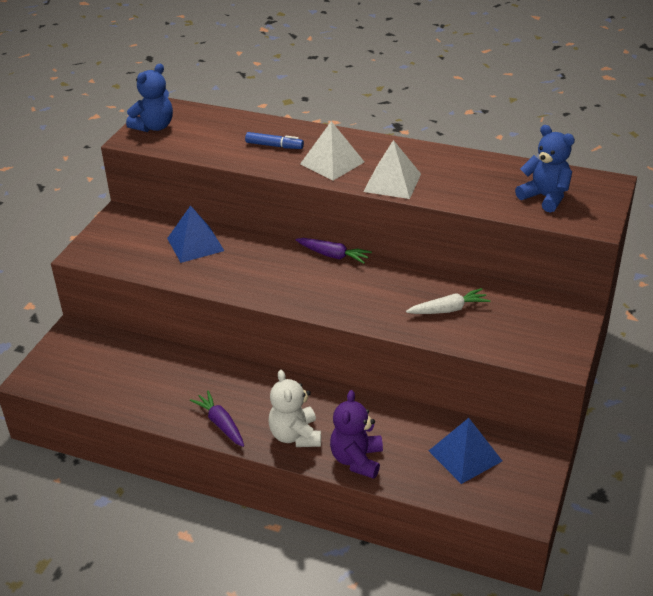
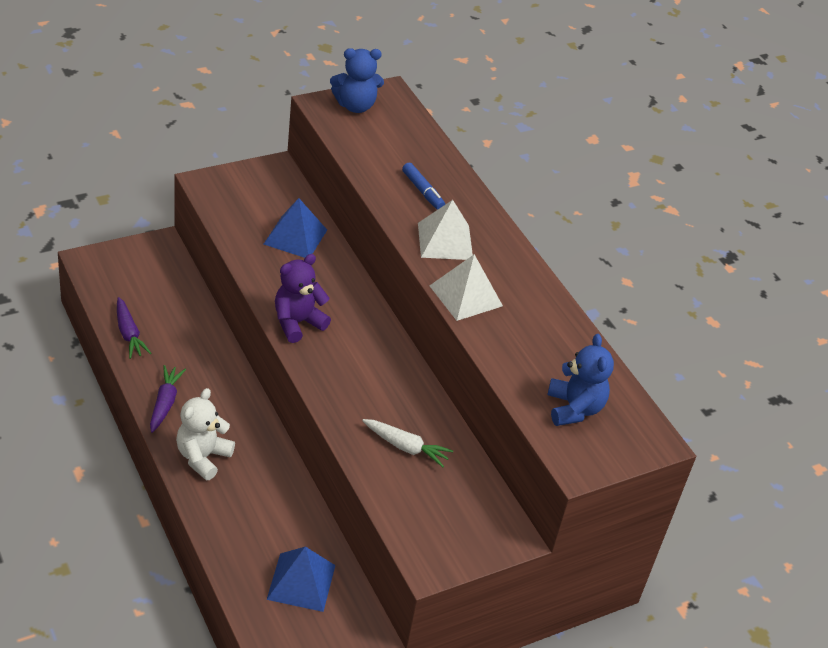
camera: 35 degrees right, 5 degrees up
(333, 255) = (385, 328): purple carrot -> purple carrot (129, 334)
(357, 460) = (219, 513): purple teddy bear -> purple teddy bear (297, 323)

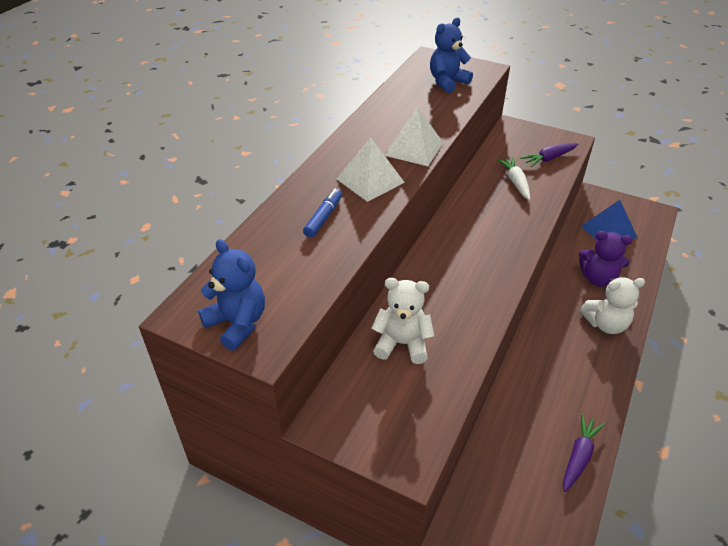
camera: 120 degrees left, 0 degrees up
(165, 403) = (599, 377): purple carrot -> purple carrot (549, 158)
(295, 236) = (402, 344): blue pyramid -> white teddy bear
(297, 323) = (491, 282): purple teddy bear -> purple teddy bear (598, 278)

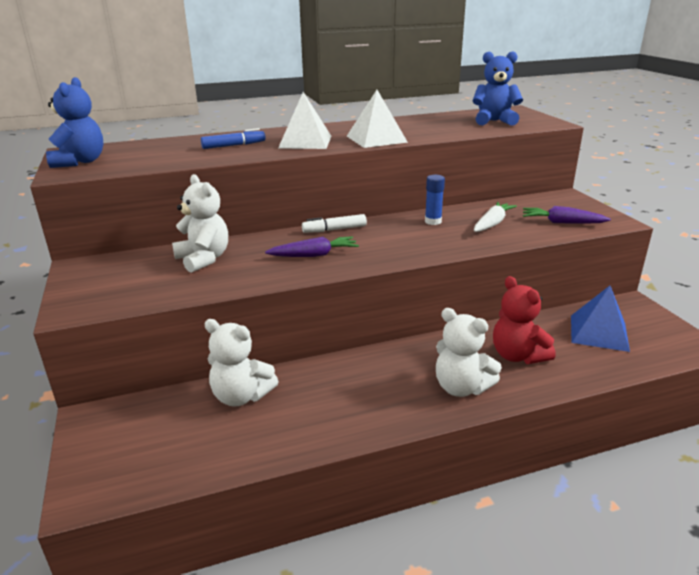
camera: 45 degrees right, 15 degrees down
(434, 250) = (334, 229): none -> white marker
(479, 201) = (433, 221): none -> blue glue stick
(514, 429) = (241, 396): none -> white teddy bear
(579, 456) = (254, 448): purple carrot -> purple carrot (314, 255)
(598, 278) = (517, 355): purple teddy bear -> red teddy bear

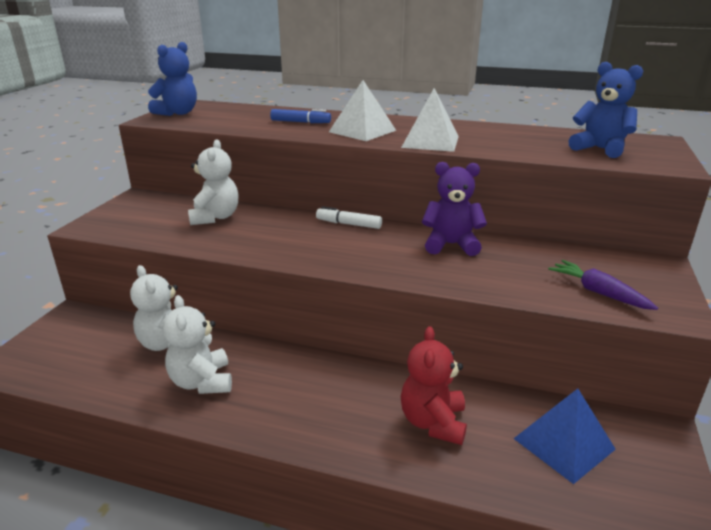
camera: 35 degrees right, 0 degrees up
(314, 255) = (296, 241): purple carrot -> none
(433, 221) = (451, 245): blue glue stick -> purple teddy bear
(461, 387) = (335, 425): white teddy bear -> white teddy bear (202, 382)
(492, 223) = (511, 267): white carrot -> none

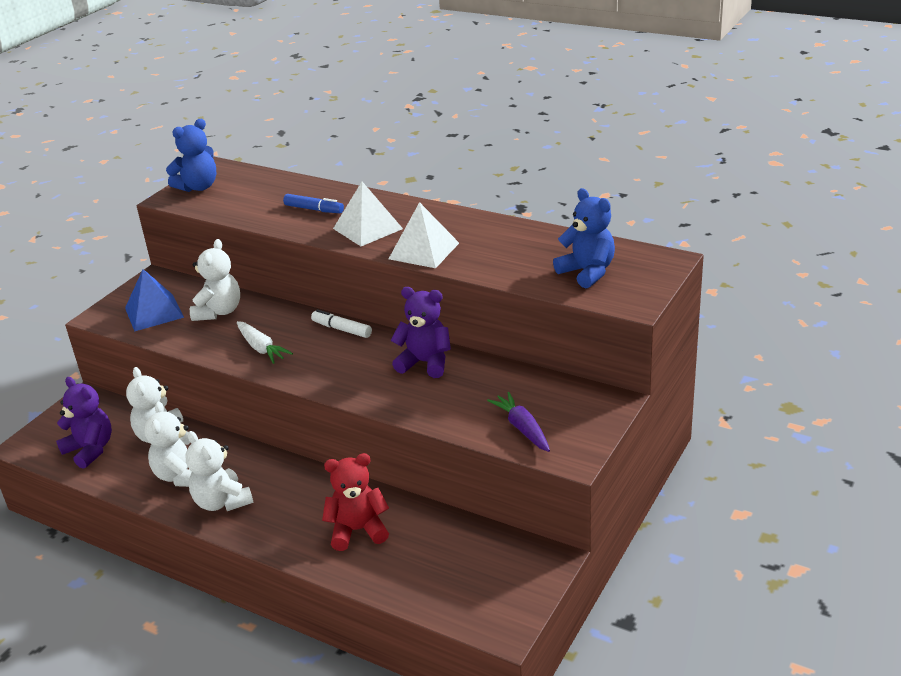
camera: 15 degrees right, 5 degrees up
(85, 364) = (90, 450): none -> purple teddy bear
(260, 406) = (222, 502): none -> white teddy bear
(274, 243) = (261, 348): none -> white carrot
(433, 422) = (358, 530): red teddy bear -> red teddy bear turned 60 degrees clockwise
(564, 443) = (456, 559): blue pyramid -> blue pyramid (154, 312)

